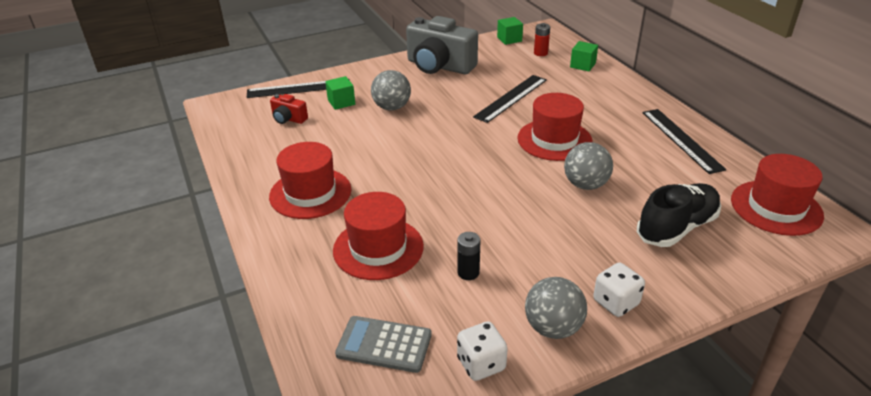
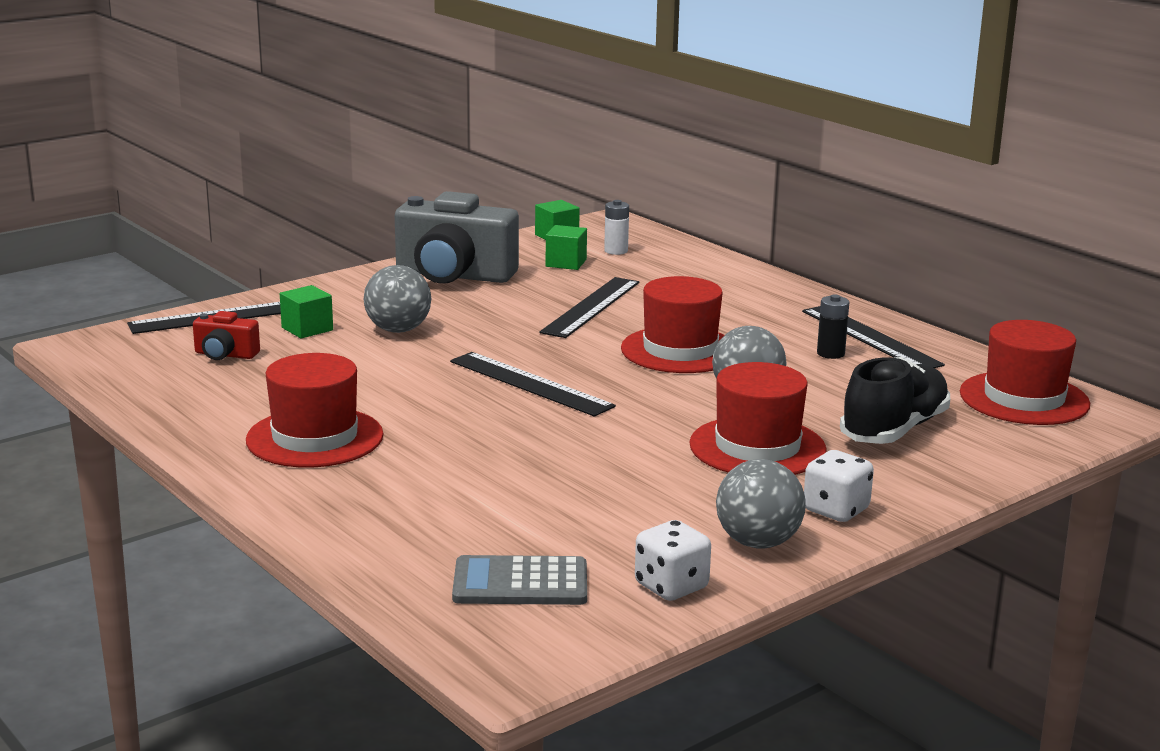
camera: 15 degrees left, 15 degrees down
(378, 248) = (459, 488): red hat -> red hat (757, 447)
(452, 160) = (530, 384): none -> black ruler
(468, 272) = (611, 501): black battery -> black battery (830, 353)
(540, 53) = (616, 251): red battery -> white battery
(582, 65) = (689, 262): green cube -> green cube (566, 263)

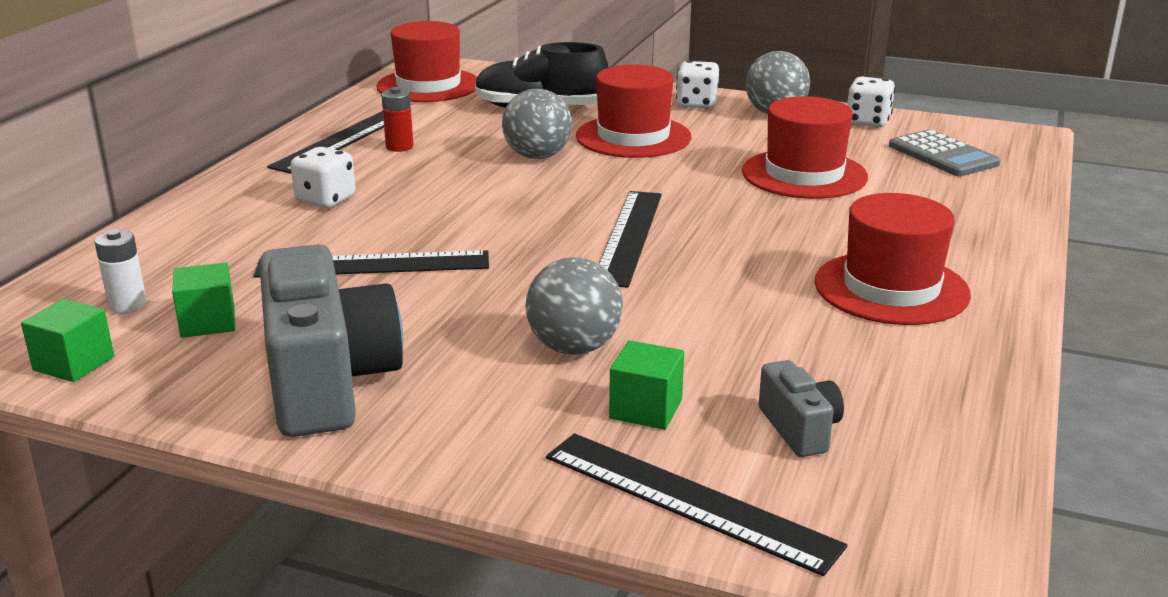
camera: 120 degrees left, 5 degrees up
(225, 355) = (799, 429): red camera -> grey camera
(680, 350) = (460, 198): red hat -> red hat (804, 174)
(729, 313) = (326, 200): none -> white dice
(830, 353) = (399, 147): black battery -> red battery

